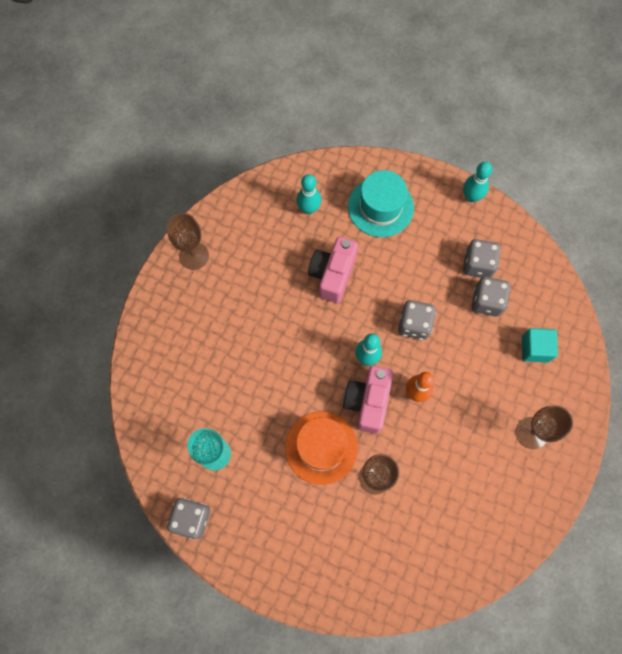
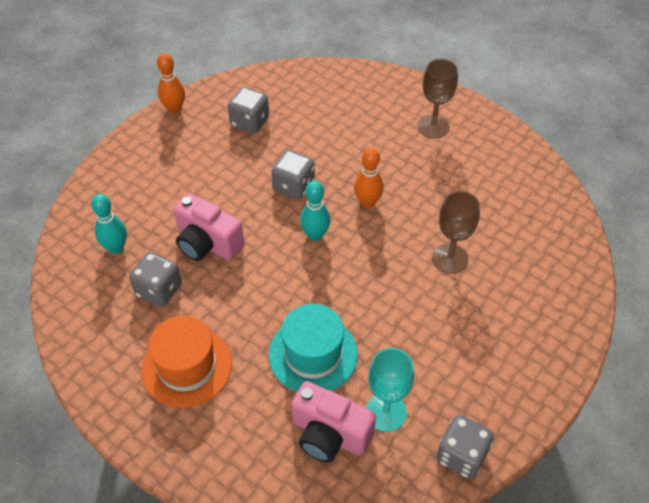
camera: 75 degrees left, 20 degrees down
(194, 255) = (117, 383): brown goblet -> none
(321, 447) = (405, 299): orange hat -> orange hat (187, 366)
(367, 402) = (365, 246): pink camera -> pink camera (329, 434)
(380, 207) = (148, 183): turquoise hat -> turquoise hat (313, 354)
(471, 197) = (174, 109): turquoise bowling pin -> orange bowling pin
(486, 302) = (291, 125): grey dice -> grey dice (159, 290)
(535, 349) = (352, 103): turquoise cube -> none

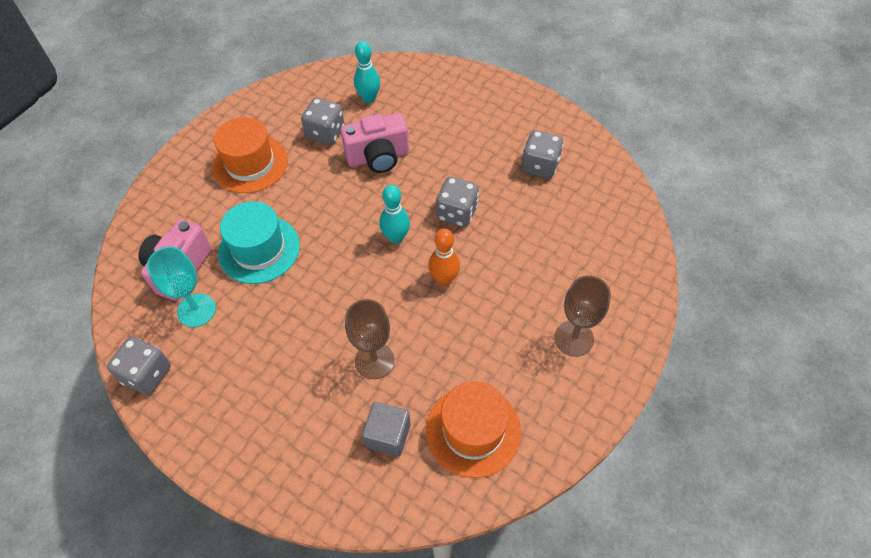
camera: 85 degrees right, 5 degrees up
(174, 109) = (544, 106): orange bowling pin -> none
(207, 243) = (378, 157): pink camera -> pink camera turned 135 degrees counterclockwise
(514, 197) = (473, 430): none -> orange hat
(520, 253) = (388, 435): none -> grey cube

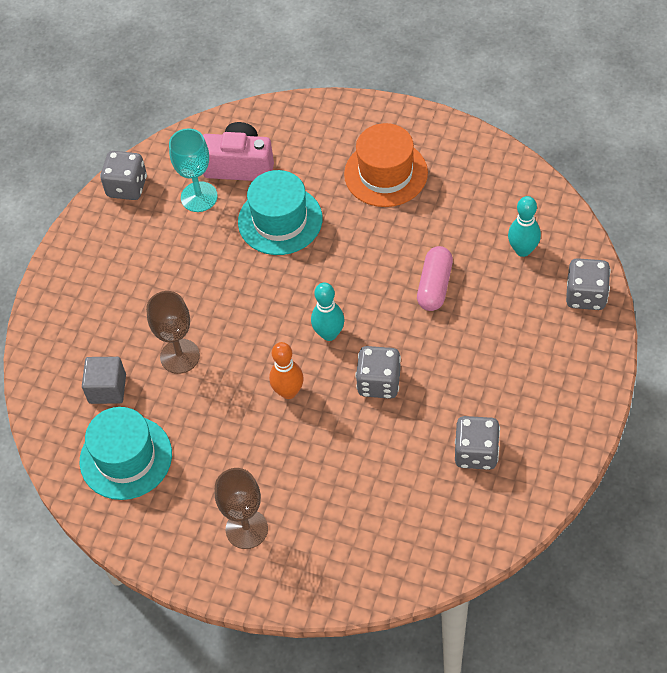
camera: 80 degrees right, 0 degrees up
(325, 133) = (452, 225): grey dice -> grey dice (586, 295)
(378, 157) = (434, 286): pink camera -> pink capsule
(473, 430) = (126, 457): orange hat -> turquoise hat

